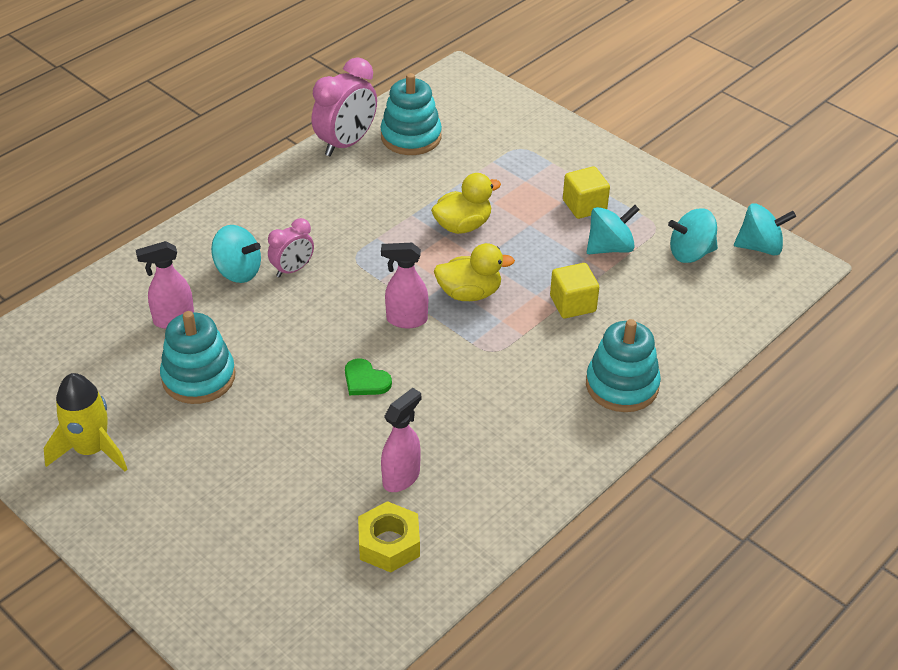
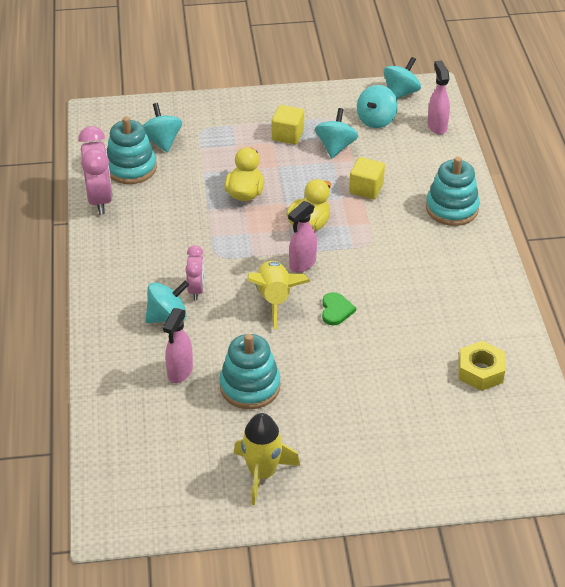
camera: 50 degrees left, 0 degrees up
(335, 328) = (274, 299): none -> yellow rocket
(365, 380) = (336, 310): green heart -> green heart turned 75 degrees counterclockwise
(401, 478) = (433, 338): pink spray bottle -> pink spray bottle (437, 126)
(471, 134) = (162, 141): none -> turquoise spinning top

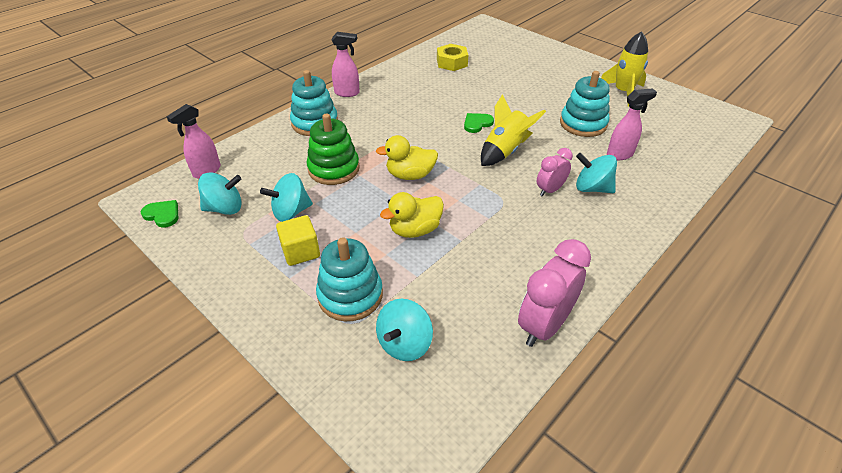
camera: 130 degrees left, 0 degrees up
(131, 168) = (473, 337): turquoise stacking toy -> turquoise stacking toy (350, 295)
(302, 264) = (455, 157): pink spray bottle -> pink spray bottle (347, 93)
(366, 189) = (334, 169): yellow cube -> green stacking toy
(400, 93) = (162, 214): turquoise spinning top -> green heart

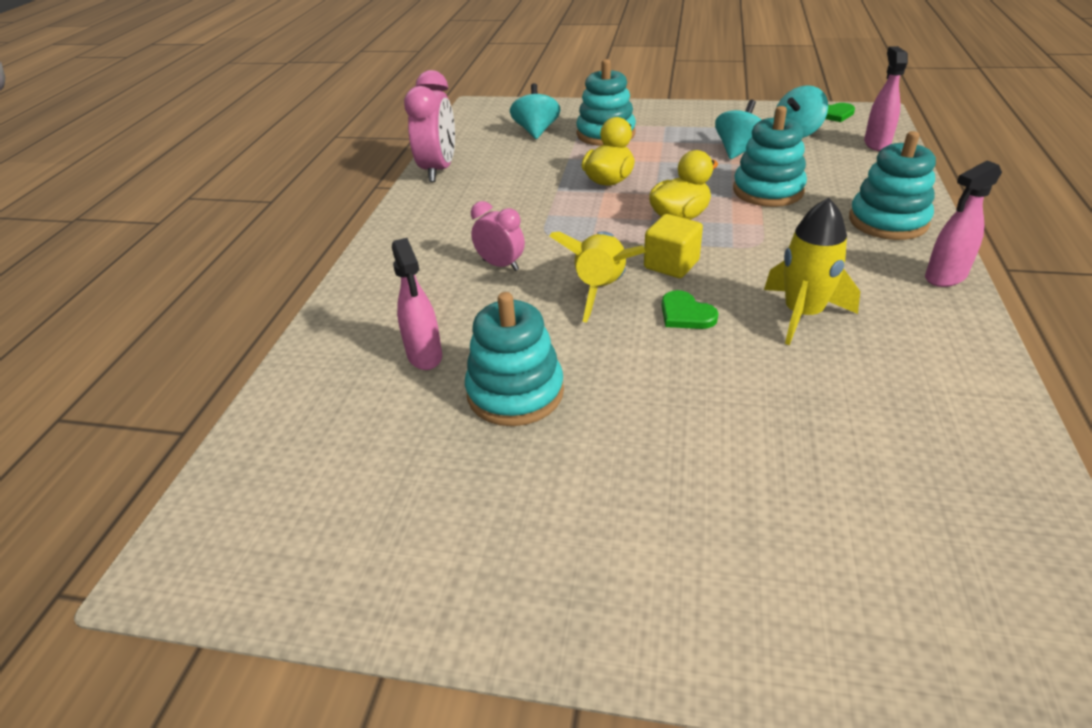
camera: 150 degrees right, 5 degrees down
(301, 251) = (682, 137): yellow cube -> yellow cube (671, 264)
(334, 169) = (768, 191): green stacking toy -> turquoise stacking toy
(452, 62) = (918, 438): yellow nut -> none
(477, 123) = (686, 314): green heart -> green heart turned 120 degrees clockwise
(550, 190) = (500, 265): pink clock -> pink clock turned 75 degrees counterclockwise
(592, 188) = (447, 288): turquoise spinning top -> none
(620, 155) = (425, 356): pink spray bottle -> pink spray bottle turned 60 degrees counterclockwise
(623, 92) = (471, 535): yellow rocket -> yellow rocket (802, 314)

